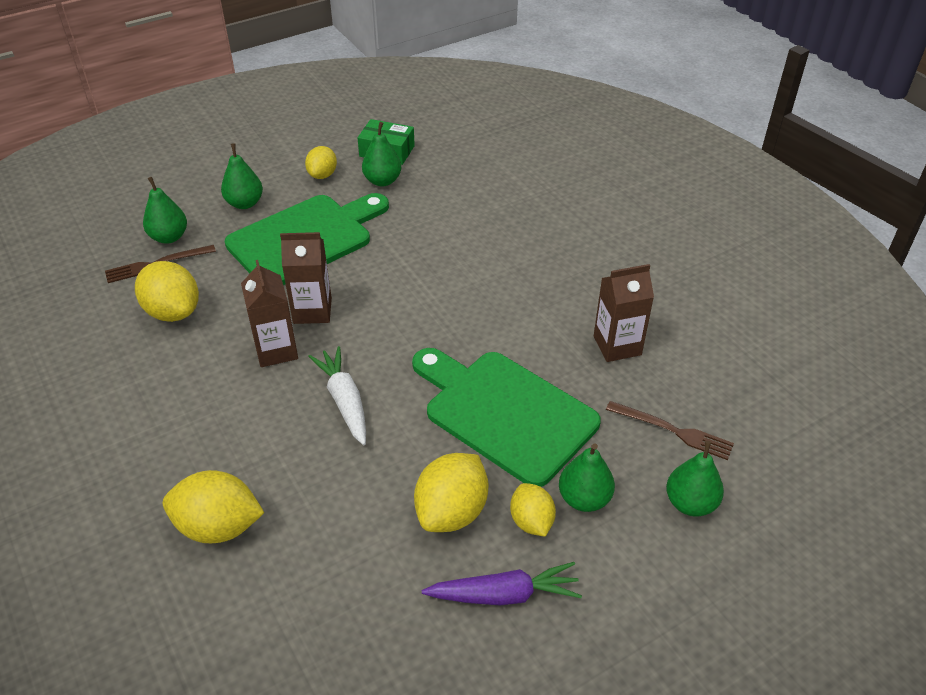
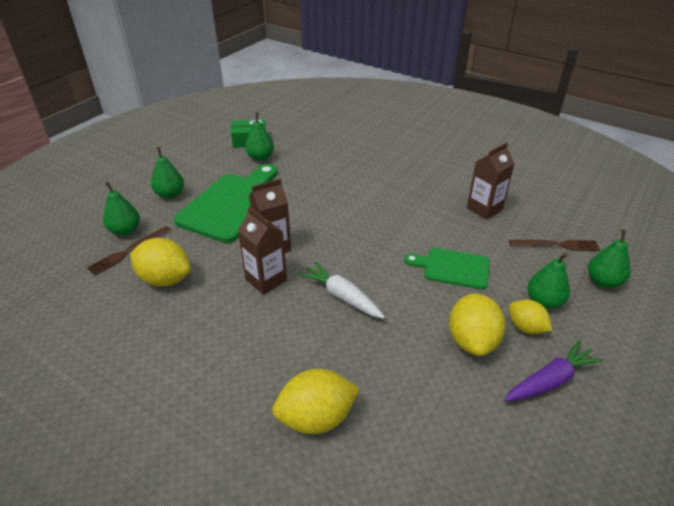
camera: 25 degrees left, 5 degrees down
(322, 175) = (215, 164): yellow lemon -> none
(504, 413) = (452, 268): green cutting board -> green cutting board, size x0.57

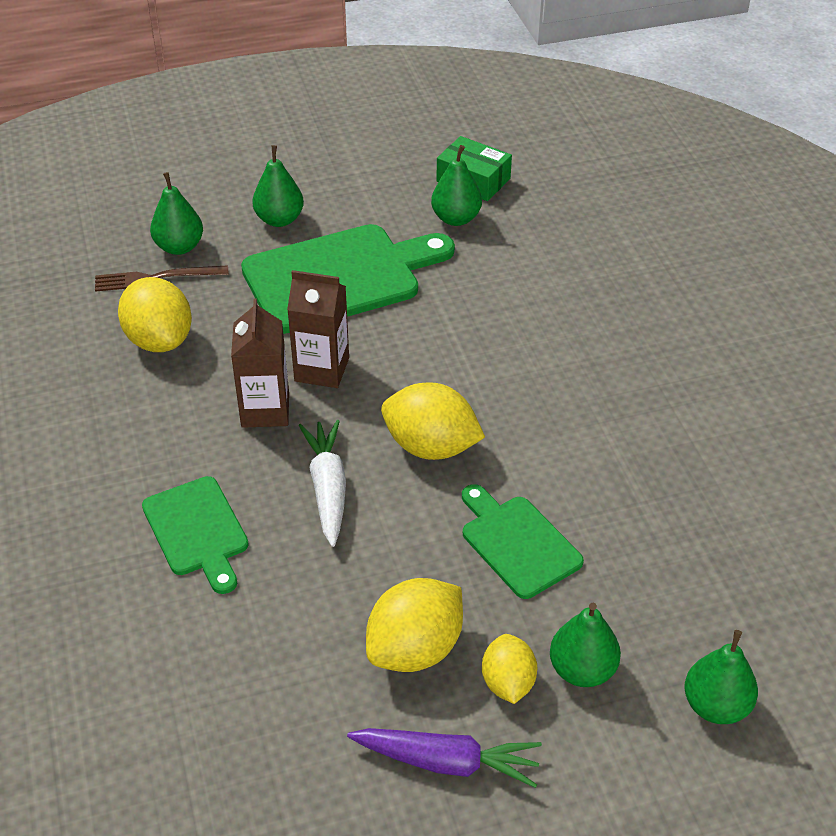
camera: 40 degrees right, 5 degrees up
(300, 358) = (197, 531): none -> green cutting board
(316, 418) = (142, 606): yellow lemon -> yellow lemon (431, 447)
(484, 209) = (688, 487): brown carton -> none
(557, 245) = (725, 611): brown fork -> none

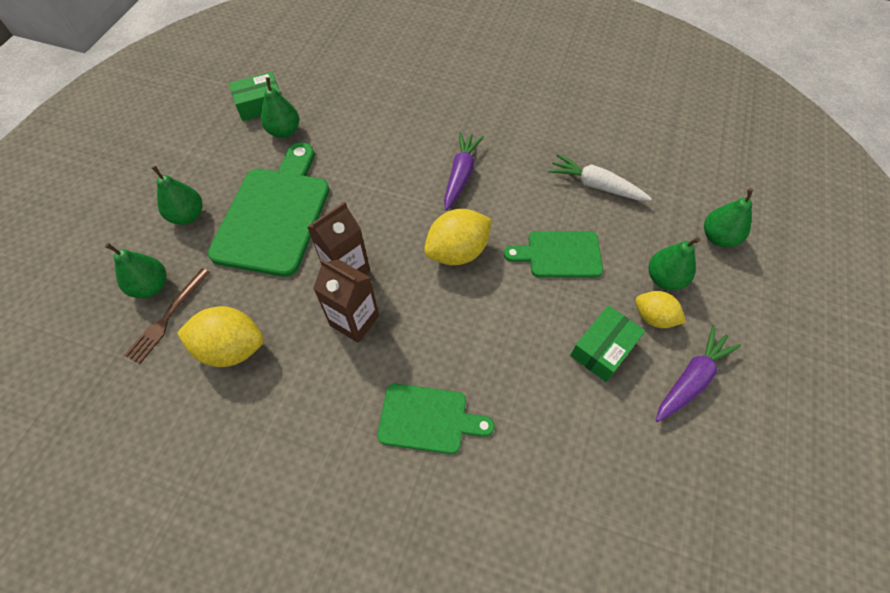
camera: 55 degrees left, 15 degrees up
(328, 488) = (449, 323): white carrot -> white carrot (595, 185)
(415, 649) = (603, 349): yellow lemon -> green box
(547, 392) = (461, 175): none -> purple carrot

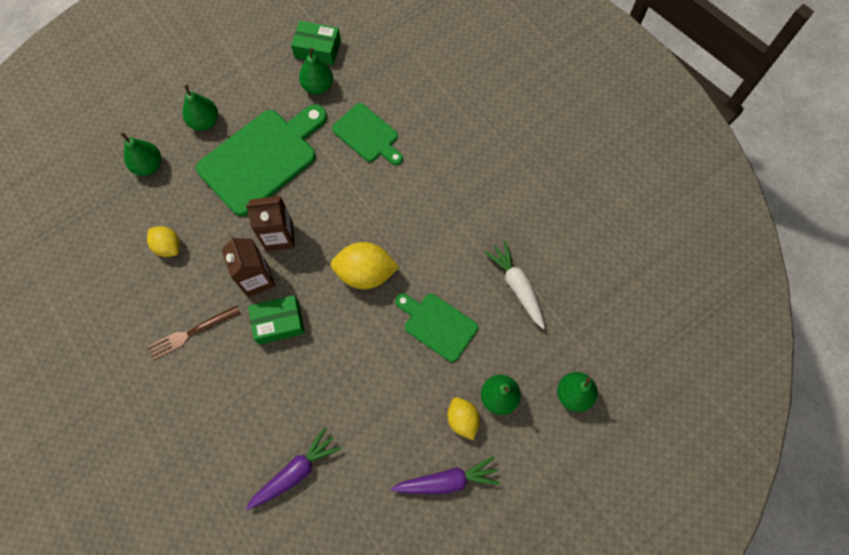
camera: 35 degrees right, 10 degrees up
(167, 317) = (144, 197): brown fork -> brown fork (191, 333)
(231, 348) = (168, 246): yellow lemon -> yellow lemon, size x0.63
(428, 419) = (252, 381): green cutting board -> green cutting board (367, 135)
(461, 175) = (419, 209): purple carrot -> purple carrot (295, 472)
(603, 349) = (405, 416): green box -> green box (279, 323)

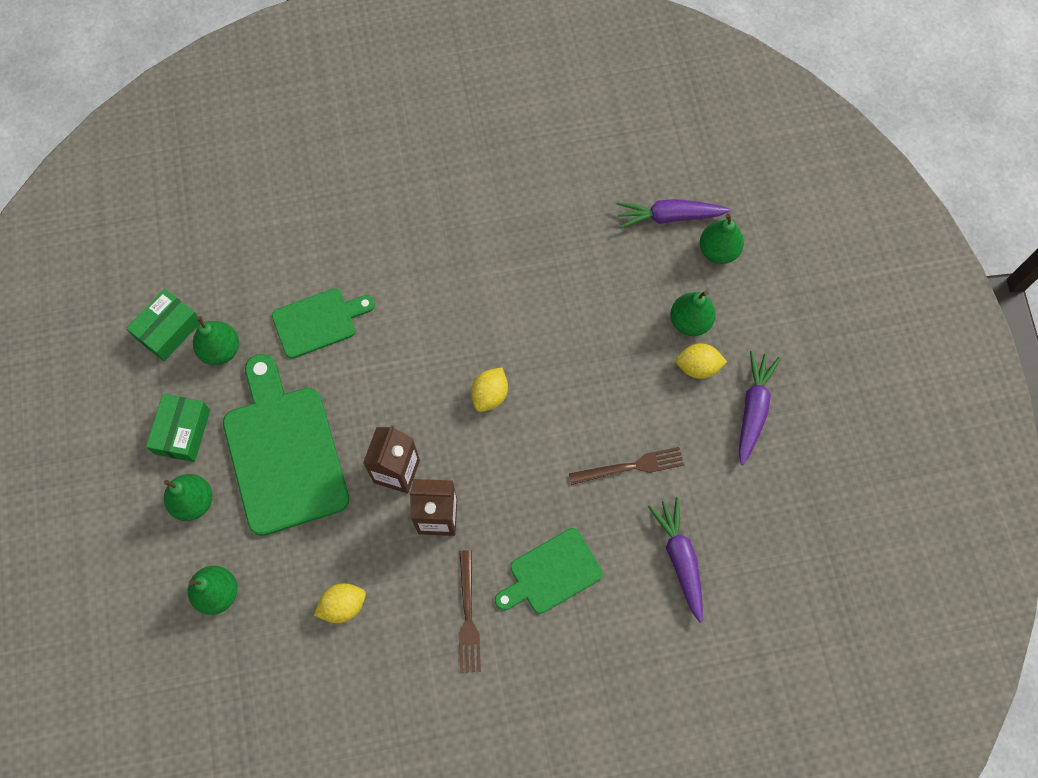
camera: 65 degrees left, 0 degrees up
(279, 323) = (503, 512): green box -> green box (182, 431)
(354, 401) = (630, 467): none -> brown fork
(365, 273) = (490, 395): yellow lemon -> yellow lemon, size x0.63
(437, 325) = (585, 346): green cutting board -> green cutting board (551, 573)
(517, 286) = (580, 250): white carrot -> none
(582, 342) = (669, 217): none -> purple carrot

